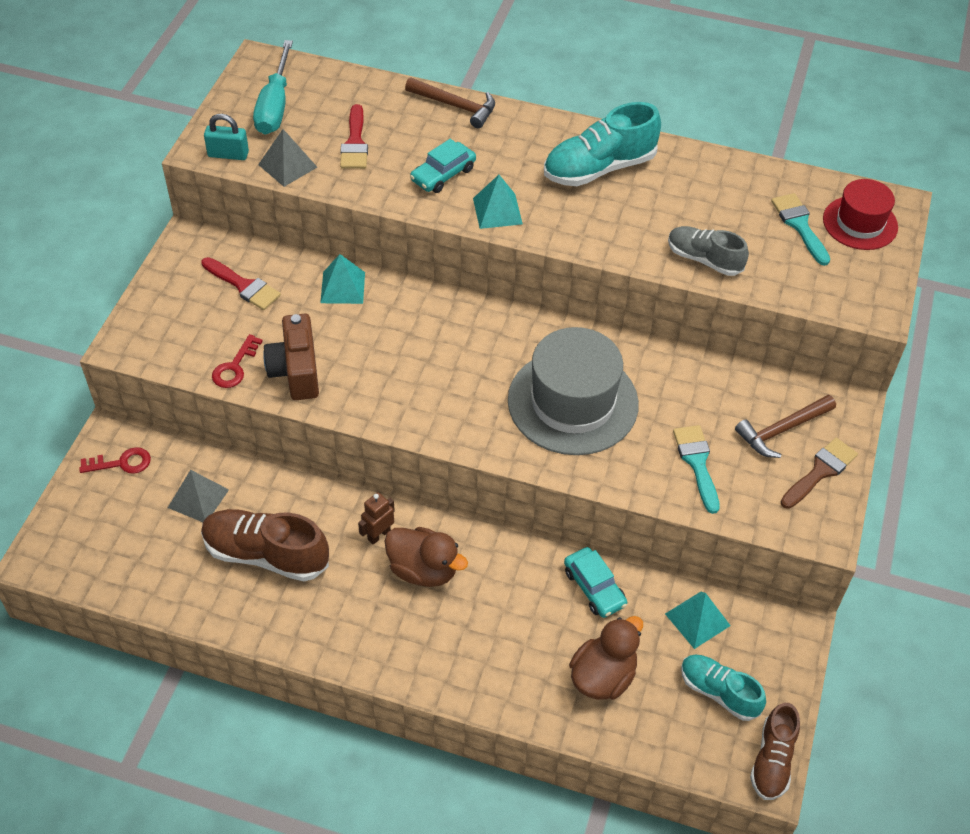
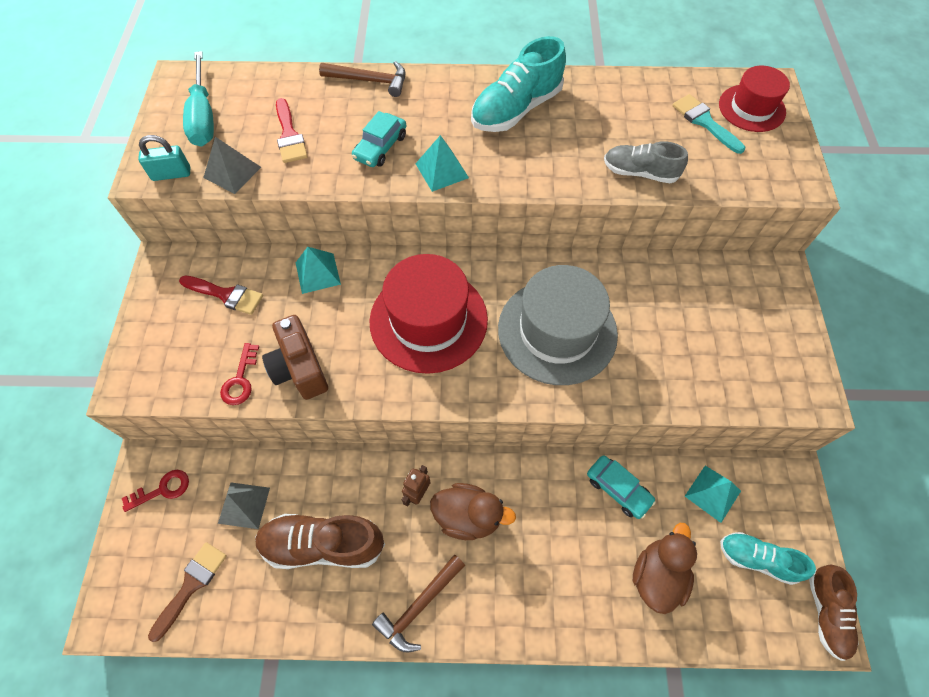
camera: 15 degrees left, 10 degrees up
(441, 359) = (428, 320): none -> red hat
(697, 463) = (684, 360): turquoise brush -> none
(782, 430) = (739, 309): brown hammer -> brown hammer (419, 606)
(820, 471) = (786, 339): brown brush -> brown brush (191, 585)

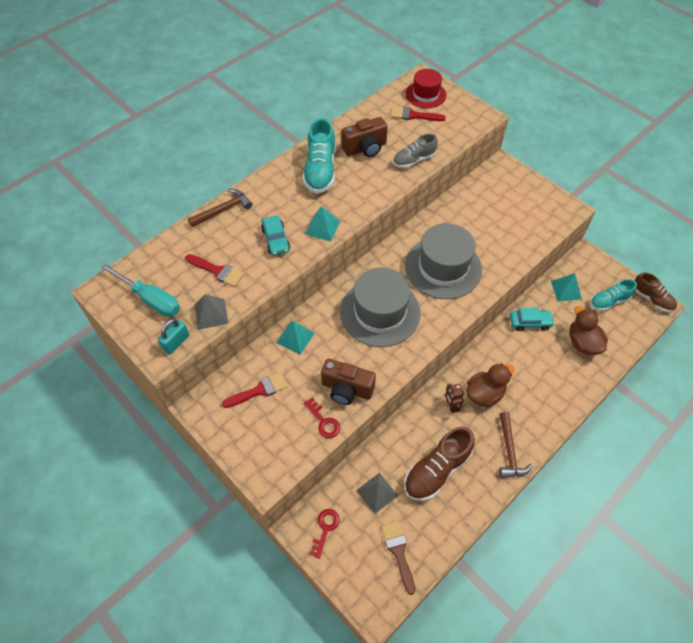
camera: 45 degrees left, 5 degrees down
(428, 320) = (380, 312): red hat -> grey hat
(597, 120) = (365, 148): none -> brown camera
(704, 122) = (413, 115): turquoise brush -> red brush

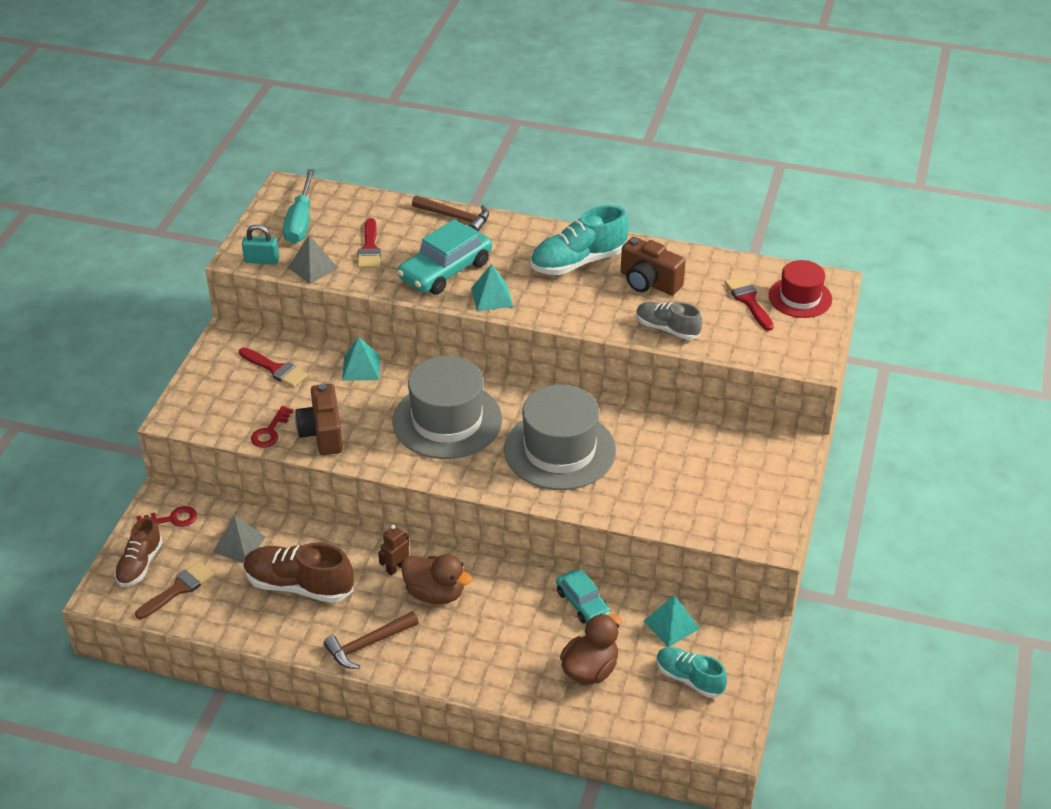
camera: 60 degrees right, 15 degrees down
(276, 239) = (445, 270): turquoise car -> turquoise car, size x1.69
(651, 299) = (734, 728): brown shoe -> brown shoe (140, 564)

